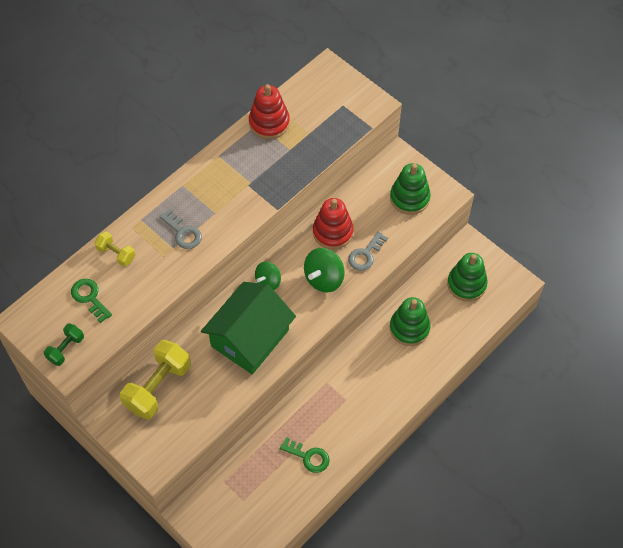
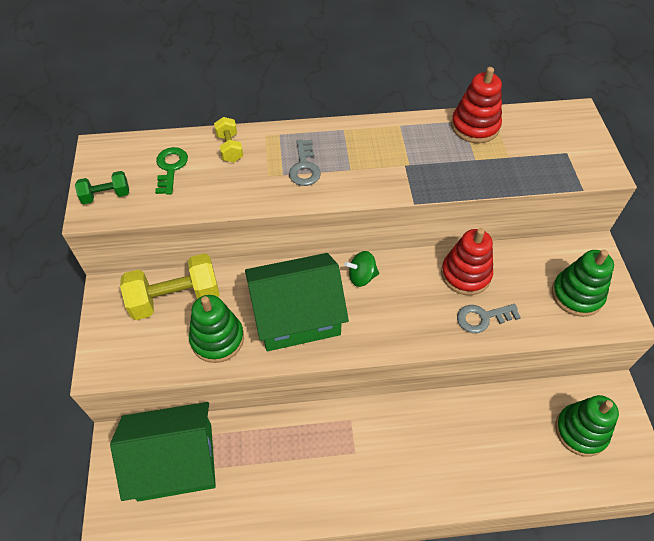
camera: 40 degrees right, 5 degrees down
(239, 493) = (175, 462): none -> green house
(308, 457) = (268, 480): green key -> none
(324, 278) = (419, 311): green spinning top -> none
(409, 328) = (480, 430): green stacking toy -> green stacking toy (217, 339)

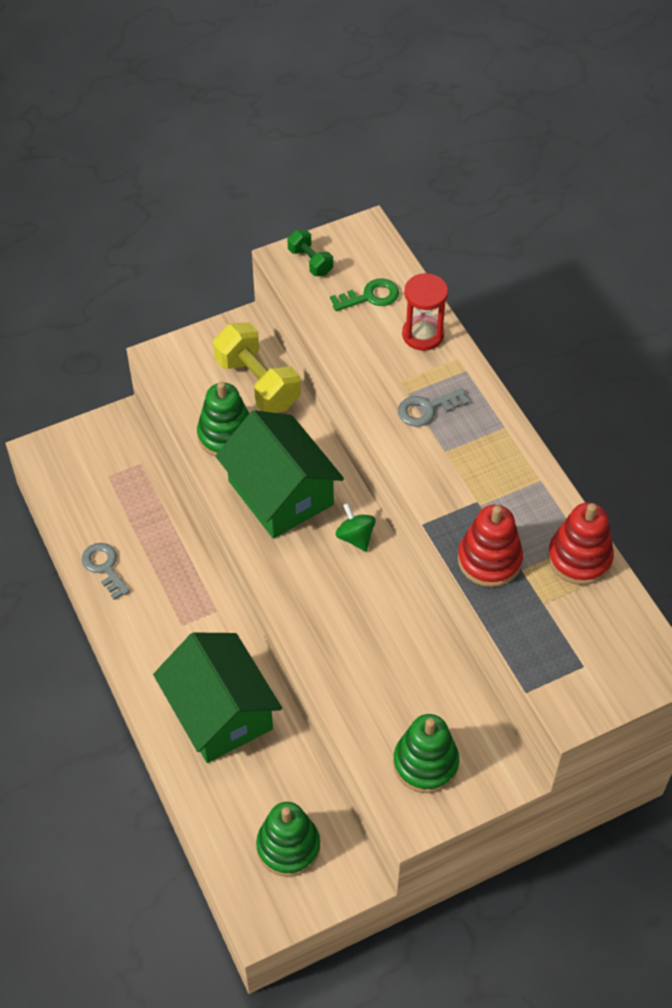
camera: 70 degrees right, 0 degrees up
(175, 462) = (118, 475): green house -> green house (220, 712)
(230, 148) = (423, 334): yellow dumbbell -> red hourglass
(465, 274) = (404, 639): red stacking toy -> red stacking toy (489, 560)
(482, 318) = (350, 668): grey key -> grey key (104, 567)

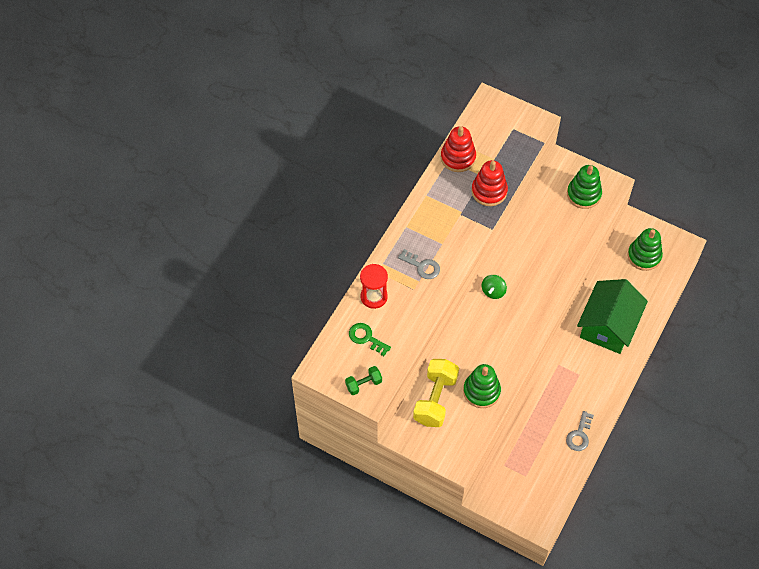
camera: 125 degrees left, 5 degrees up
(280, 493) = (495, 341): green house -> none
(310, 262) = (363, 384): green dumbbell -> green dumbbell turned 45 degrees clockwise

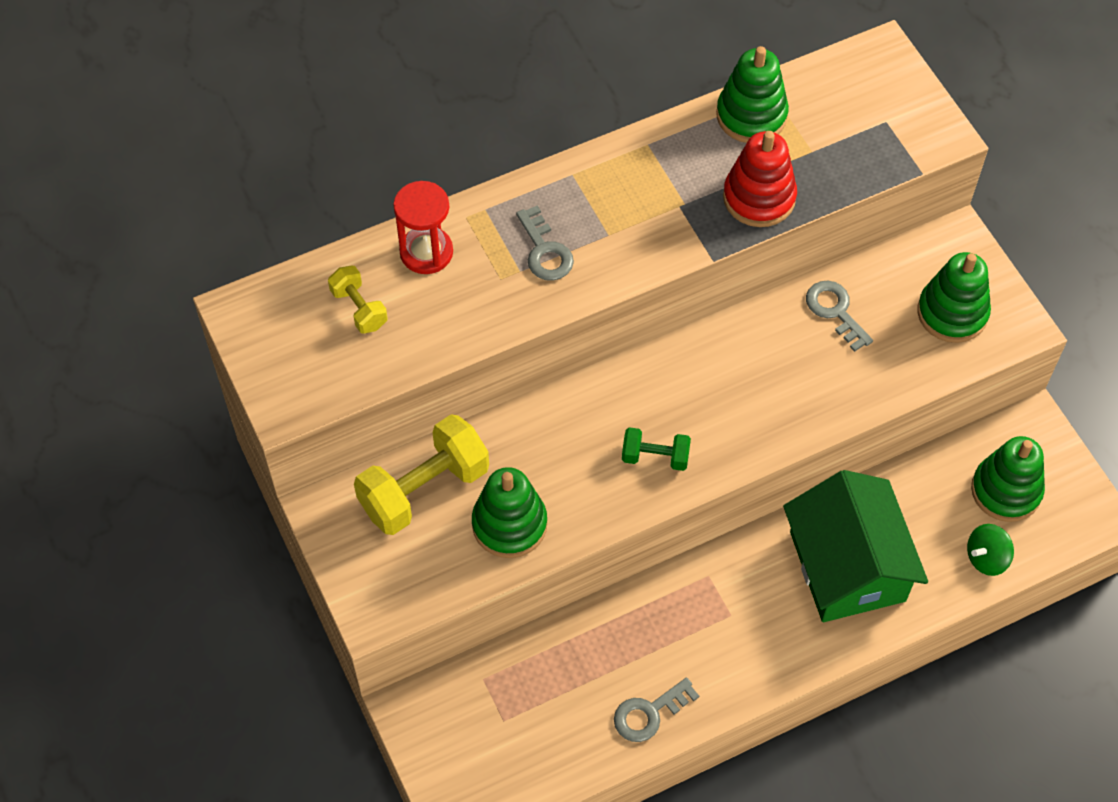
camera: 35 degrees right, 0 degrees up
(363, 384) = (292, 377): green dumbbell -> green dumbbell (655, 457)
(366, 338) = (359, 308): green key -> yellow dumbbell
(458, 158) = (751, 115): red stacking toy -> green stacking toy
(493, 291) = (664, 377): green spinning top -> green spinning top (986, 558)
(538, 221) = (835, 311): none -> grey key
(608, 325) = (847, 566): green house -> green house turned 75 degrees counterclockwise

